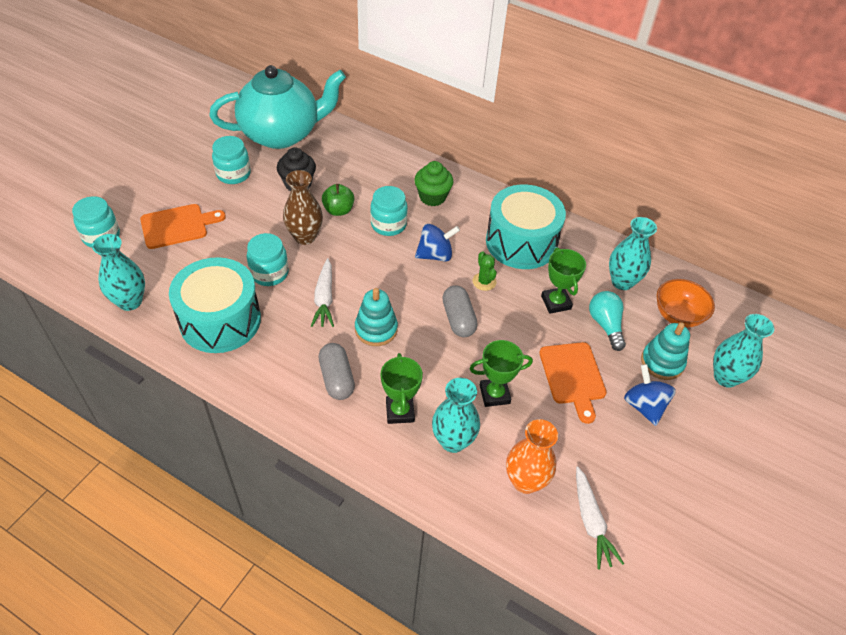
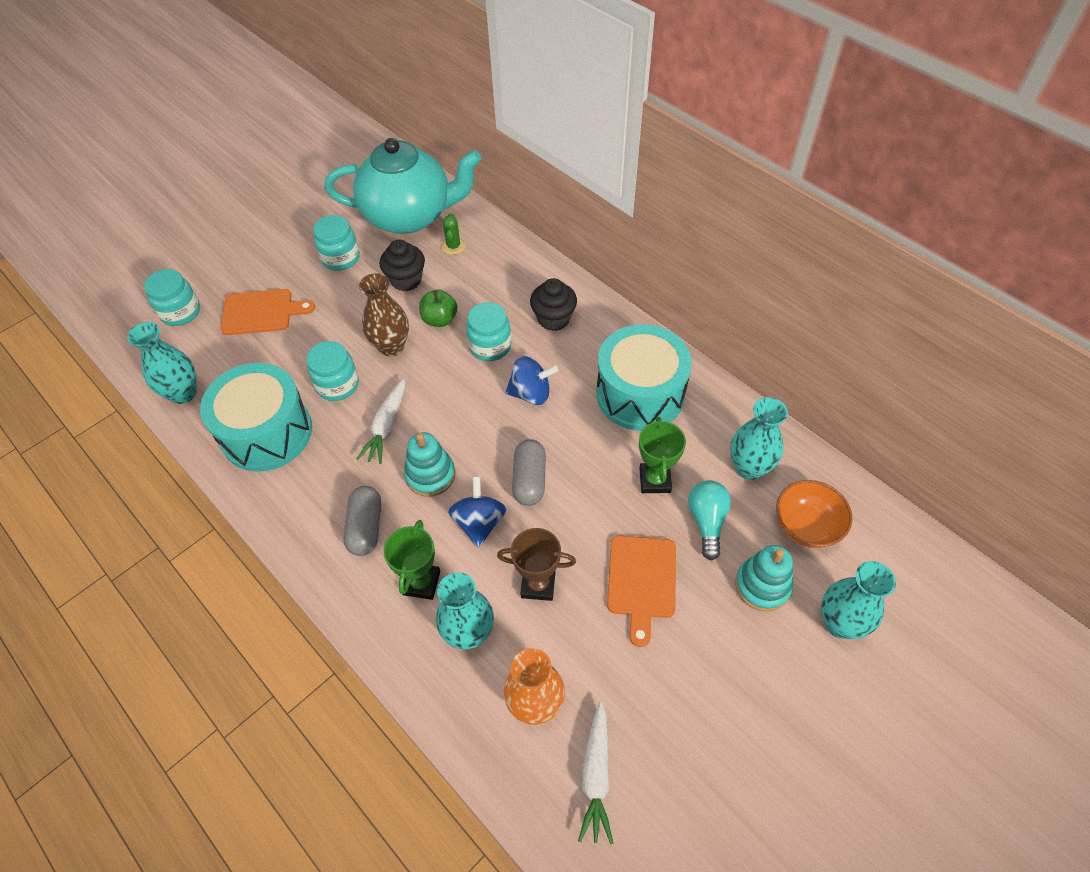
camera: 20 degrees right, 5 degrees up
(432, 197) = (553, 319): green cupcake -> black cupcake
(484, 281) = (577, 437): green cactus -> green cactus (453, 246)
(494, 394) = (538, 585): green trophy -> brown trophy
(644, 406) = (717, 639): blue spinning top -> blue spinning top (479, 522)

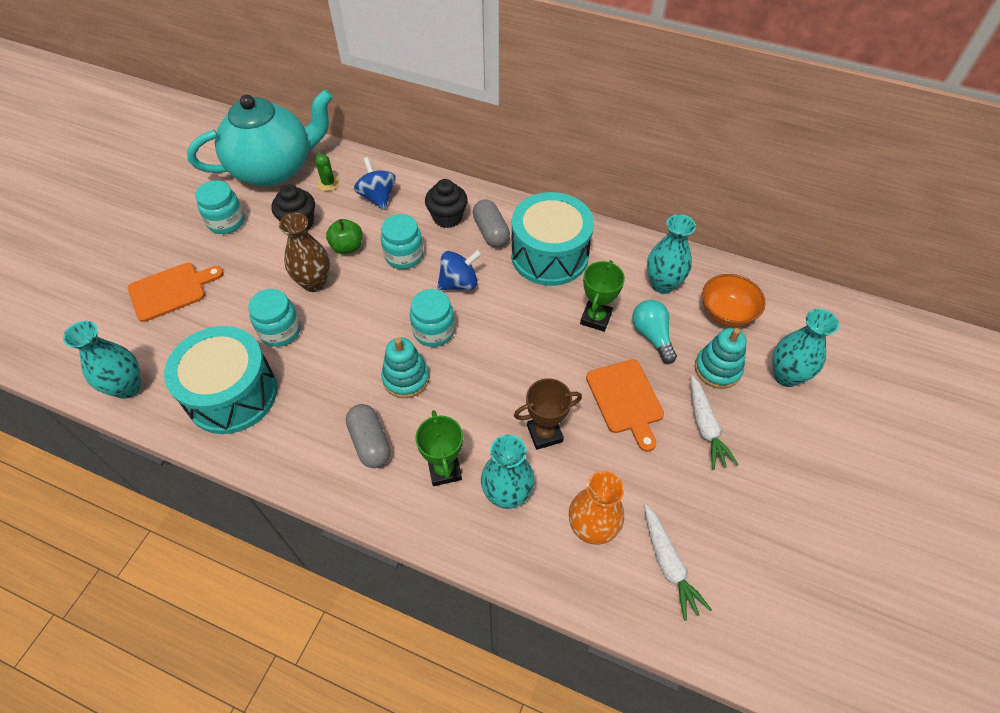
camera: 25 degrees left, 0 degrees up
(181, 312) = (86, 315): turquoise jar -> turquoise jar (434, 331)
(386, 426) = (344, 351): white carrot -> white carrot (705, 427)
(479, 522) = (469, 402): blue spinning top -> blue spinning top (377, 197)
(529, 480) = (494, 353): grey capsule -> grey capsule (491, 232)
(655, 480) = (596, 318): green trophy -> green trophy turned 45 degrees clockwise

